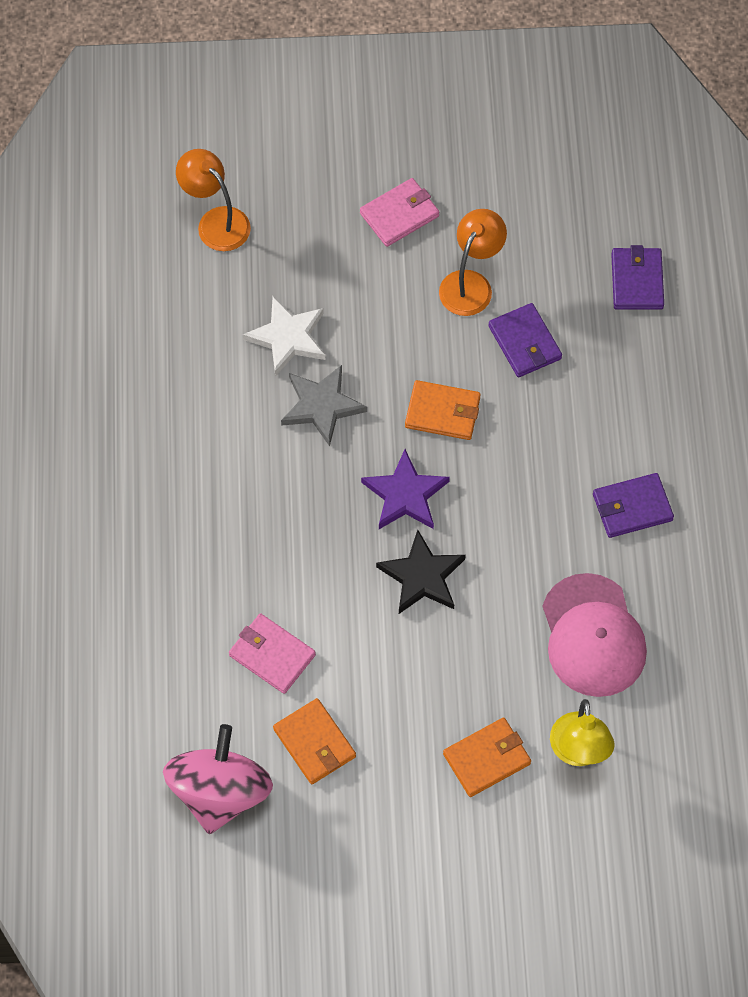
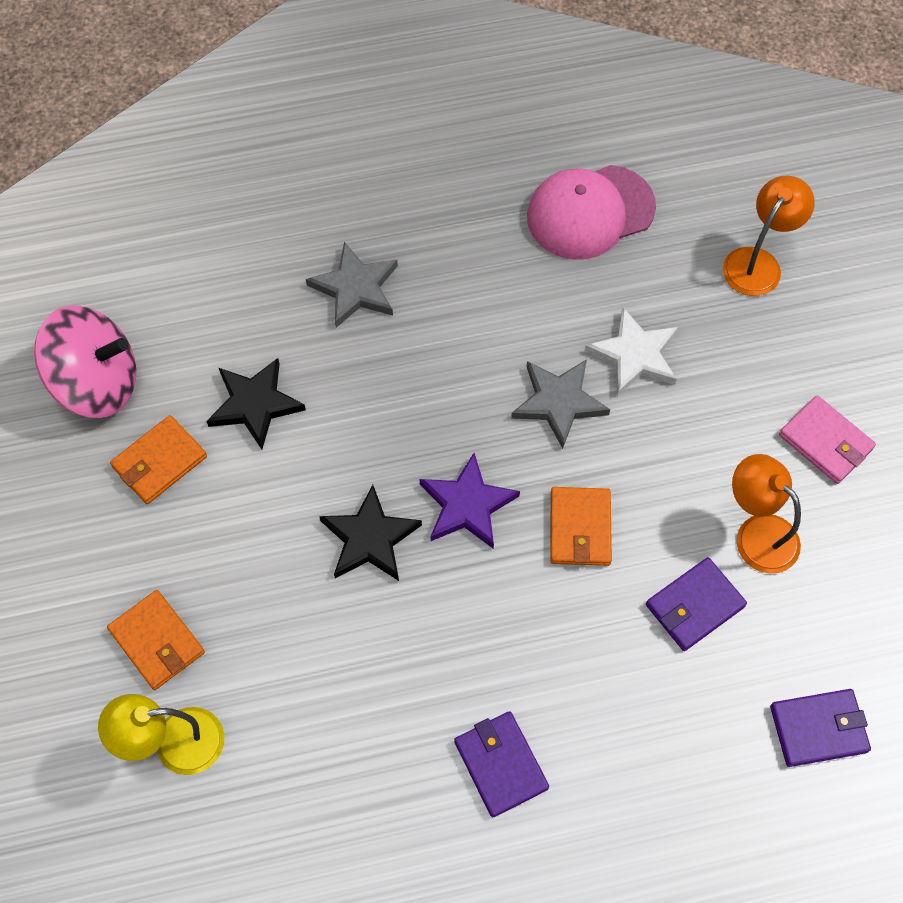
camera: 80 degrees right, 0 degrees up
(167, 554) = (355, 288): none -> grey star
(272, 655) = (255, 404): pink wallet -> black star
(471, 284) = (757, 533): orange lamp -> orange lamp turned 150 degrees counterclockwise
(593, 636) = (323, 740): pink cap -> pink cap (590, 212)

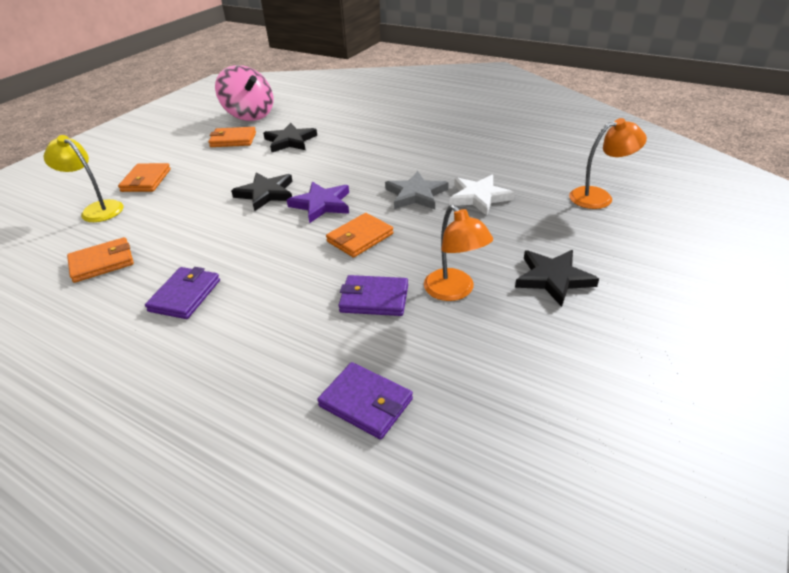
camera: 45 degrees right, 25 degrees down
(331, 808) = (102, 262): none -> orange wallet
(355, 288) = (379, 129): grey star -> none
(590, 212) = (522, 148): pink cap -> none
(757, 533) = (454, 291): orange lamp -> orange lamp turned 150 degrees clockwise
(825, 442) = (553, 278): pink wallet -> black star

